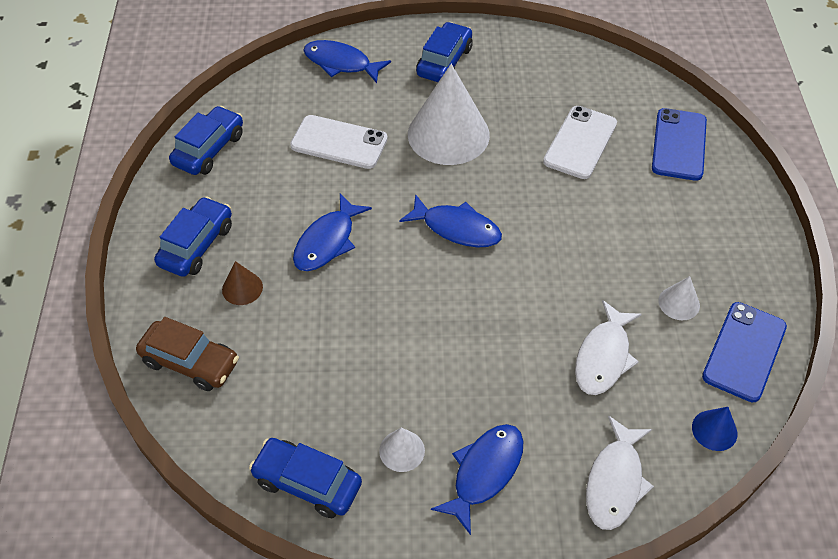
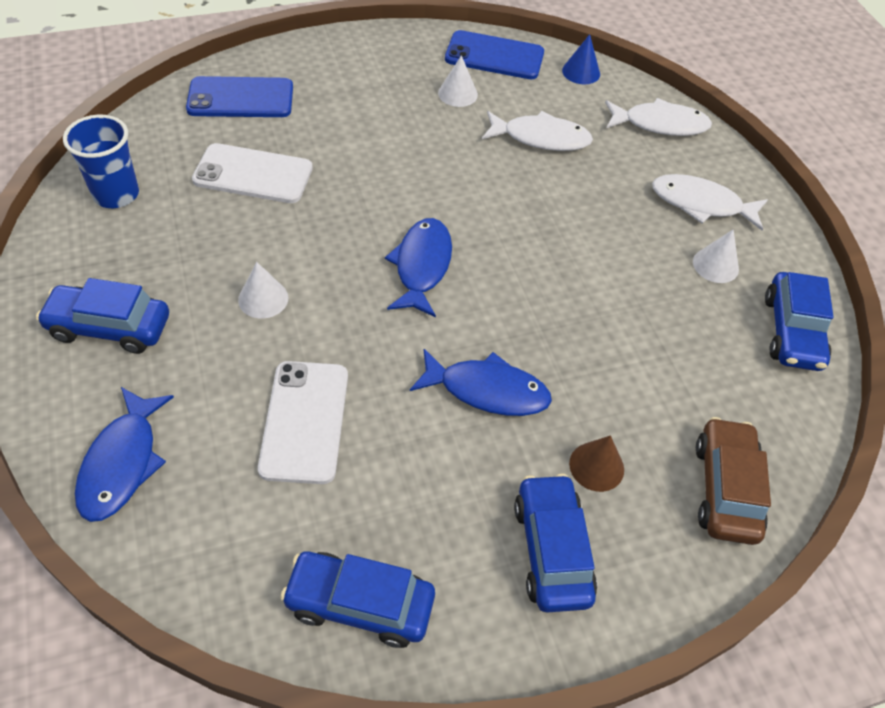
camera: 110 degrees left, 0 degrees up
(196, 245) = (551, 550): blue car -> blue car turned 75 degrees clockwise
(448, 134) = (263, 299): white cone -> white cone, size x0.44
(484, 472) = (701, 204): blue fish -> white fish
(569, 69) = (116, 194): none -> blue cup

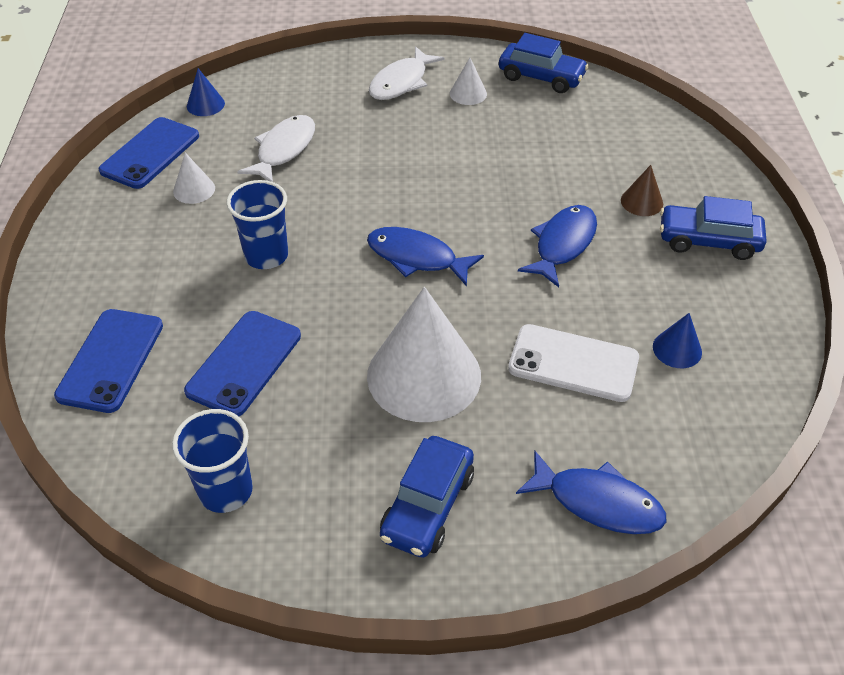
camera: 70 degrees left, 5 degrees down
(253, 174) = (244, 363): white phone -> blue phone
(263, 299) = (424, 375): white cone -> white cone, size x2.29
(349, 524) = (677, 349): none -> blue cone
(359, 604) = (746, 353): blue car -> none
(388, 159) = (266, 256): none -> blue cup
(660, 124) = (299, 78): white fish -> none
(725, 489) = (667, 146): brown car -> none

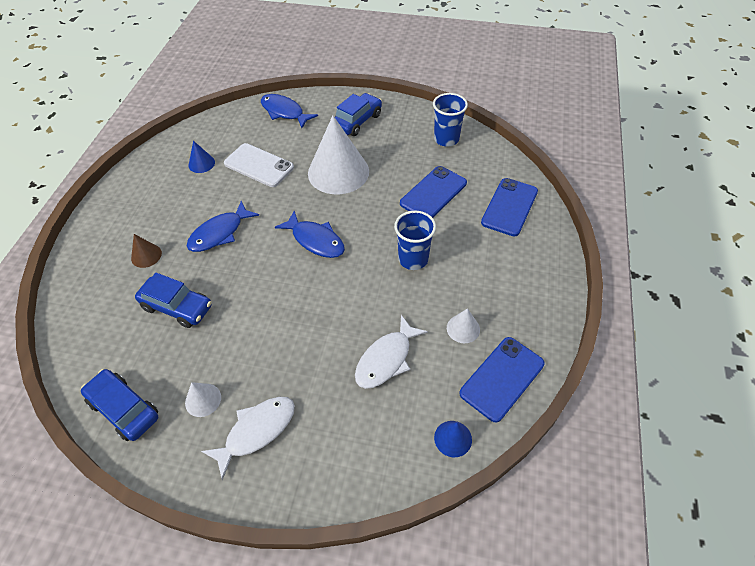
camera: 165 degrees left, 5 degrees up
(708, 241) = (130, 220): blue car -> blue car (177, 307)

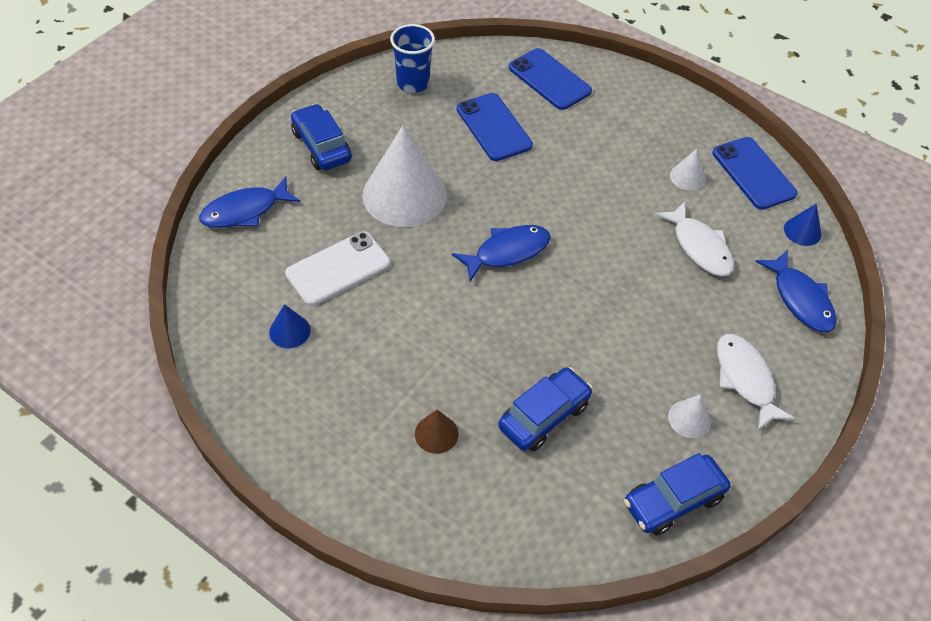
camera: 70 degrees left, 0 degrees up
(219, 233) = (441, 343): blue fish -> blue fish (800, 299)
(413, 259) = (581, 180): blue cup -> none

